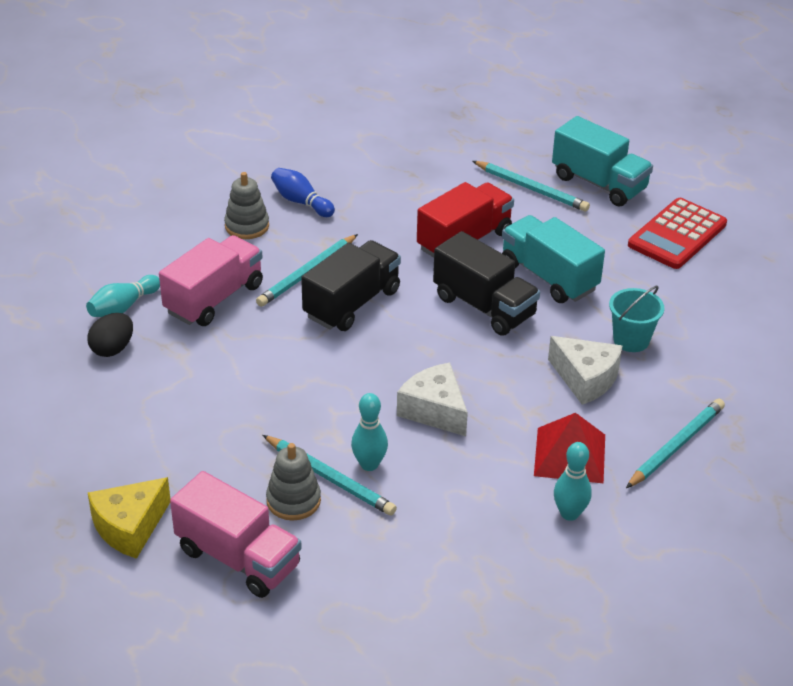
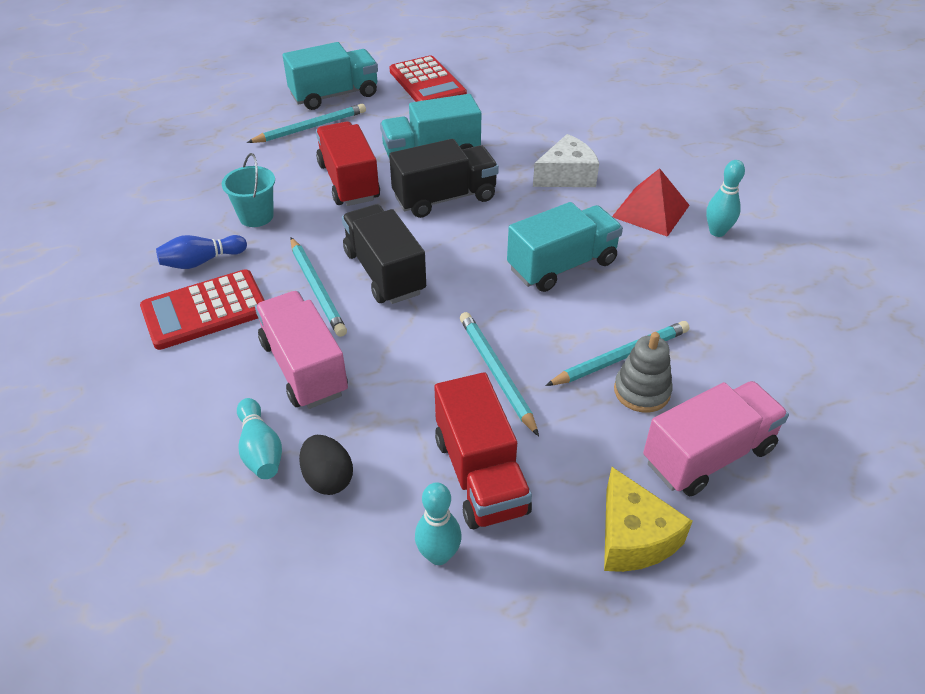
camera: 65 degrees left, 5 degrees up
(152, 426) = (480, 475): none -> red truck
(247, 226) = (205, 310): grey stacking toy -> red calculator
(369, 464) = (613, 326): turquoise bowling pin -> turquoise bowling pin (438, 555)
(434, 410) = (562, 265): white cheese -> turquoise truck
(631, 340) = (534, 141): turquoise bucket -> turquoise bucket (256, 216)
(676, 446) = (663, 160): turquoise pencil -> turquoise pencil (496, 373)

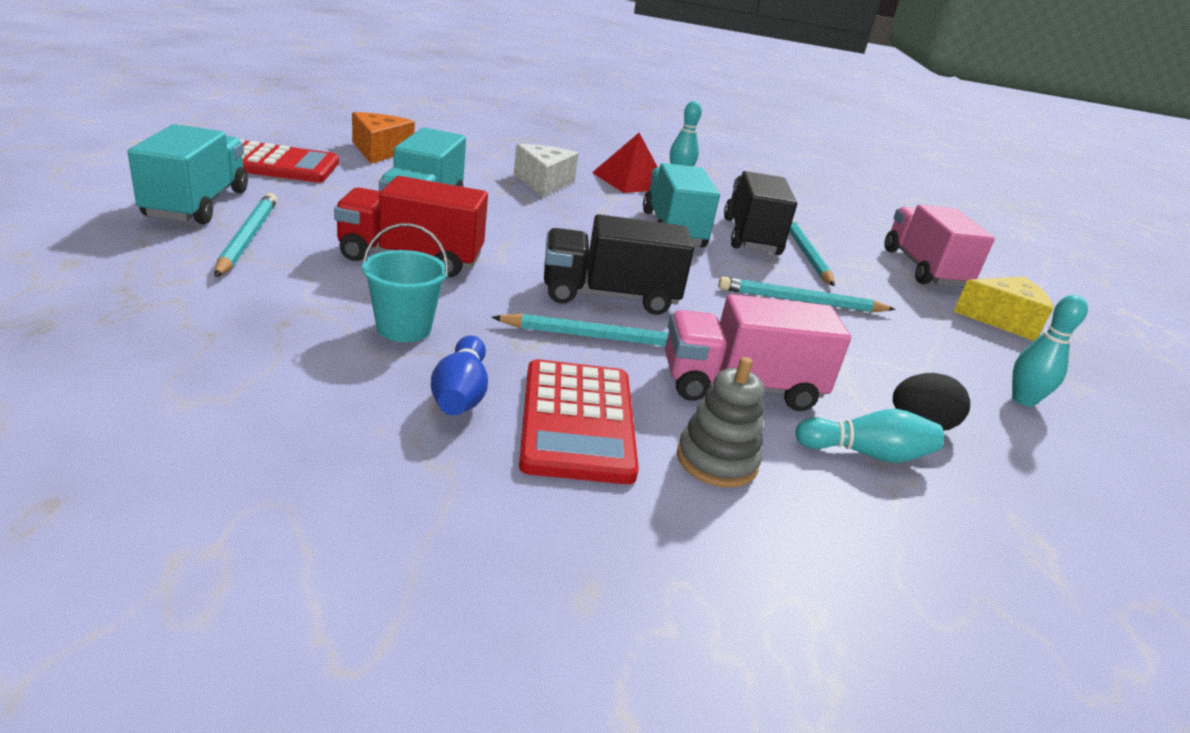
camera: 70 degrees left, 15 degrees down
(445, 198) = (512, 231): black truck -> black truck (751, 237)
(480, 475) = (929, 351): red truck -> none
(514, 97) = (379, 150): none -> orange cheese
(642, 391) = (849, 262): grey stacking toy -> grey stacking toy (716, 461)

